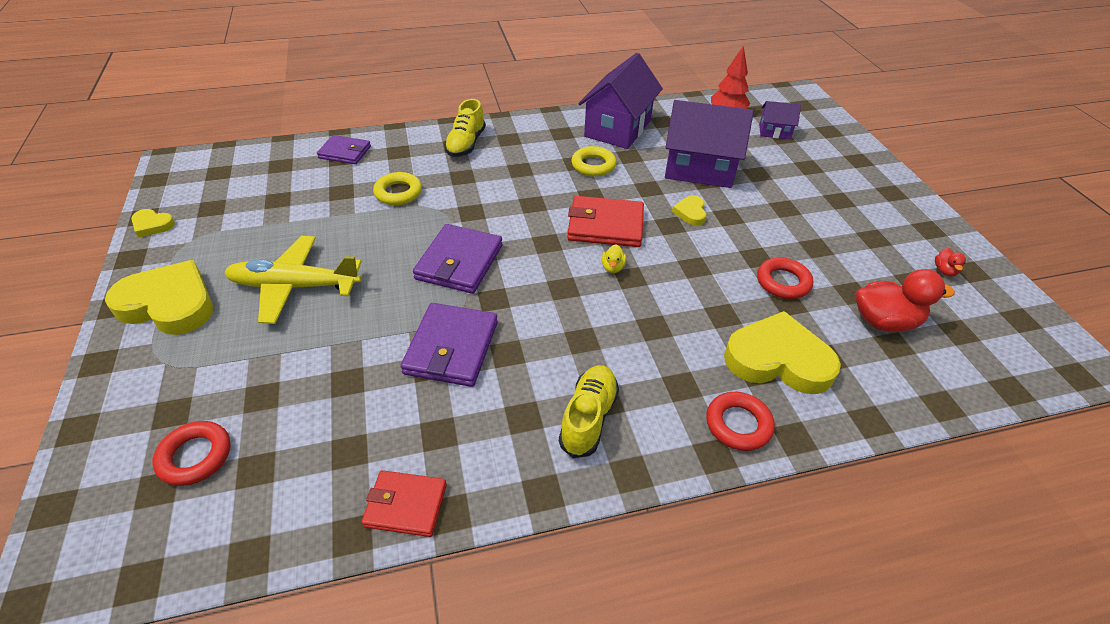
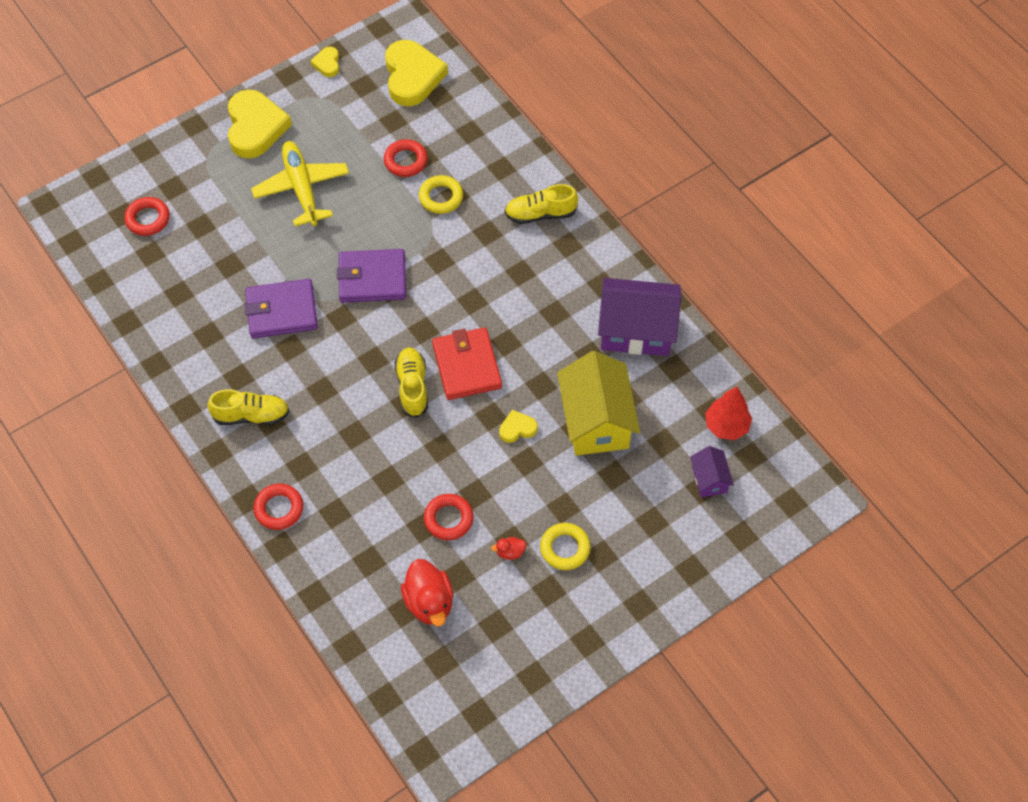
camera: 70 degrees right, 15 degrees up
(334, 203) = (405, 161): none -> red ring
(345, 152) = (480, 130): purple wallet -> none
(406, 505) = (153, 340): red wallet -> none
(593, 165) = (556, 329): yellow ring -> yellow ring (565, 548)
(612, 267) = (412, 387): yellow duck -> yellow shoe
(699, 169) = (596, 421): purple house -> yellow house
(778, 359) = (353, 526): yellow heart -> yellow heart (412, 76)
(944, 271) = (523, 653): red duck -> red duck (510, 552)

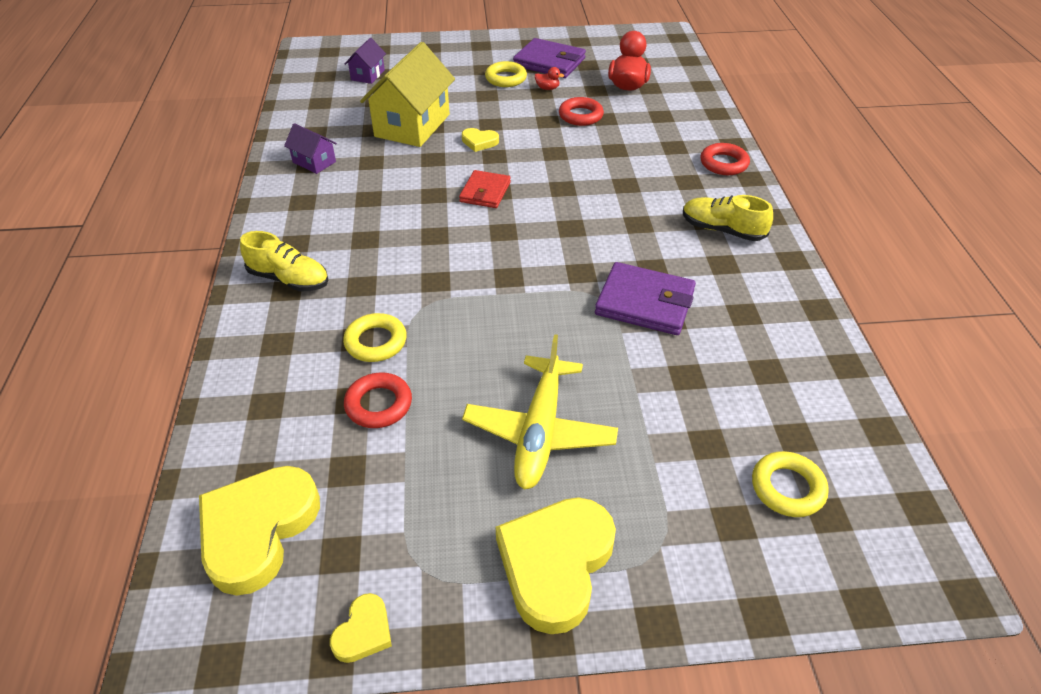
camera: 150 degrees left, 15 degrees down
(148, 219) = (787, 488): red ring -> yellow ring
(372, 278) = (521, 293): purple wallet -> purple wallet (549, 62)
(412, 387) = (548, 196): yellow shoe -> none
(467, 366) = (485, 192): red wallet -> red wallet, size x0.65
(636, 331) = (314, 162): purple house -> purple house, size x0.49
(726, 426) = (320, 92): red tree -> none

